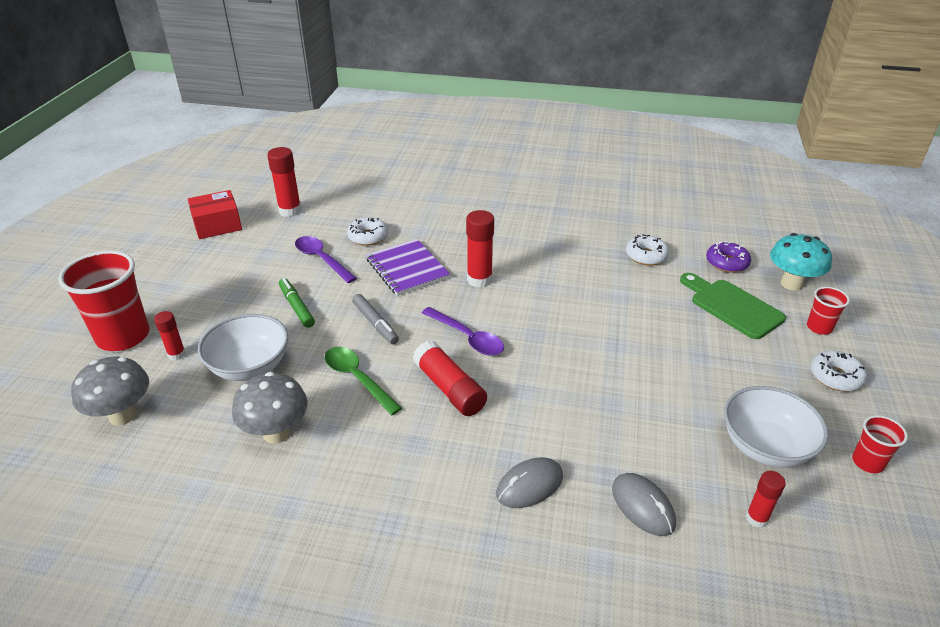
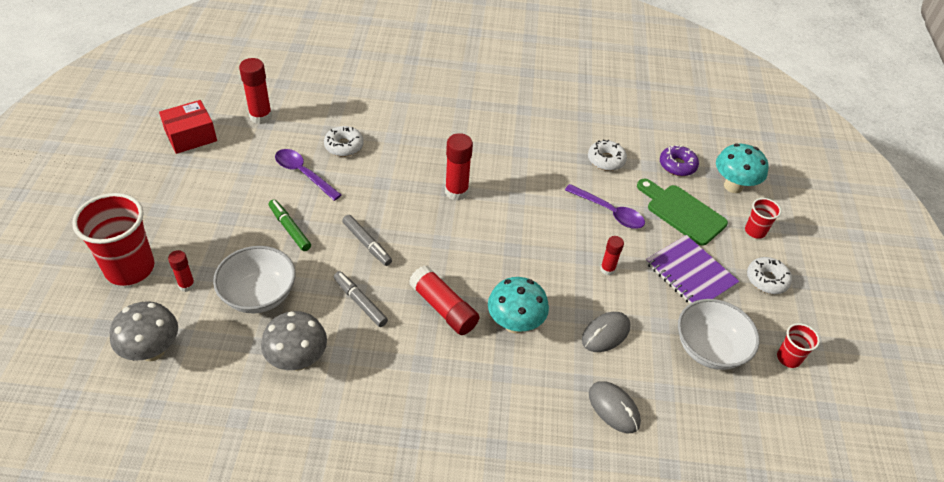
camera: 10 degrees left, 10 degrees up
(357, 378) = (360, 302): green spoon -> grey marker
(407, 269) = (387, 182): purple notebook -> purple notebook (690, 274)
(467, 338) = (453, 255): purple spoon -> purple spoon (609, 212)
(529, 408) = (515, 324): none -> turquoise mushroom
(529, 485) = (521, 396): grey mouse -> grey mouse (605, 333)
(756, 518) = (702, 413): red glue stick -> red glue stick (607, 269)

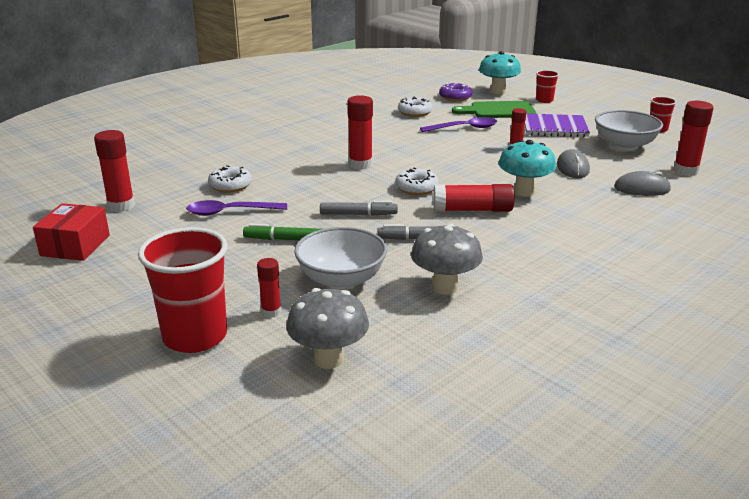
camera: 45 degrees left, 20 degrees down
(699, 427) = (685, 171): none -> red glue stick
(767, 280) = (588, 112): white donut -> white donut (416, 188)

